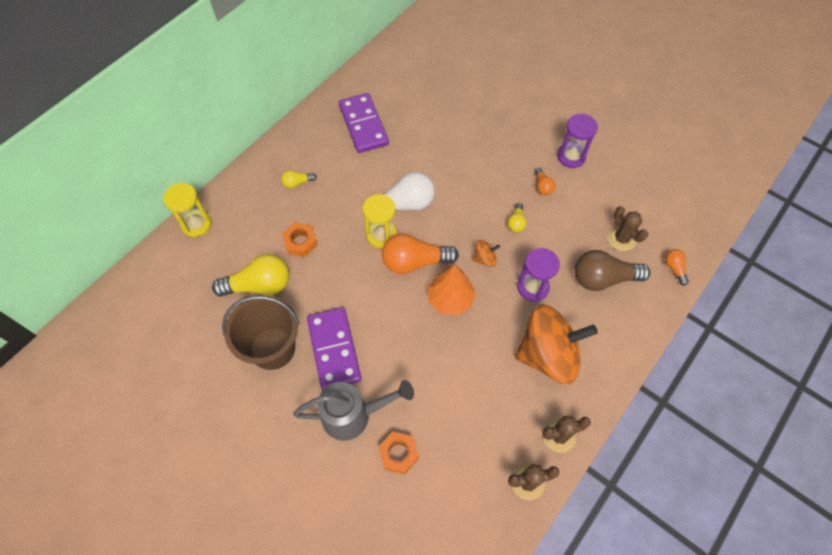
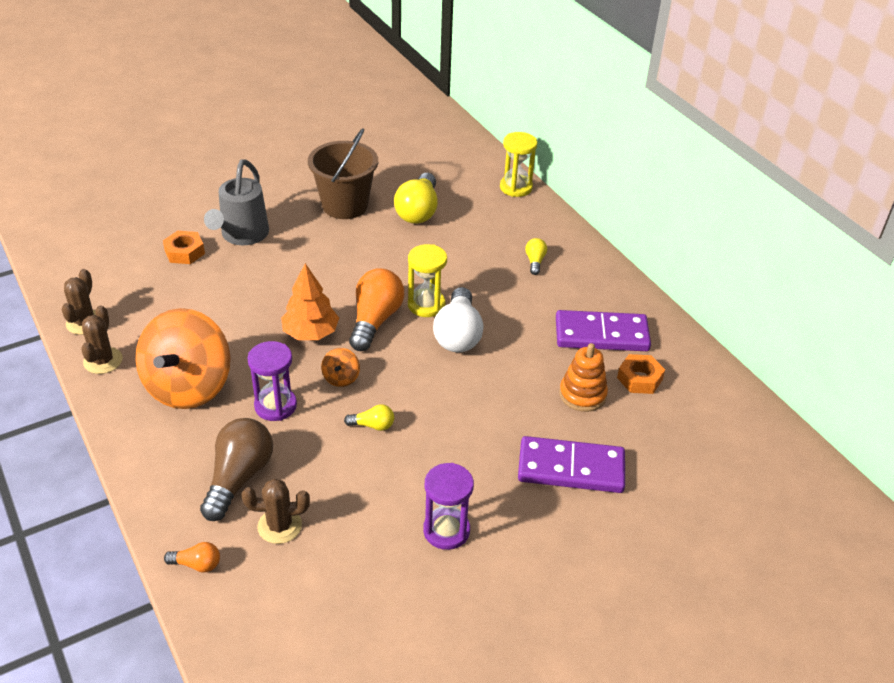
camera: 110 degrees right, 20 degrees down
(300, 242) = (453, 247): orange nut -> orange nut (639, 378)
(334, 349) = (315, 240): purple domino -> purple domino (571, 468)
(426, 122) = (582, 394): none -> orange stacking toy
(516, 222) = (373, 425): yellow light bulb -> yellow light bulb turned 150 degrees clockwise
(542, 186) = (412, 475): orange light bulb -> none

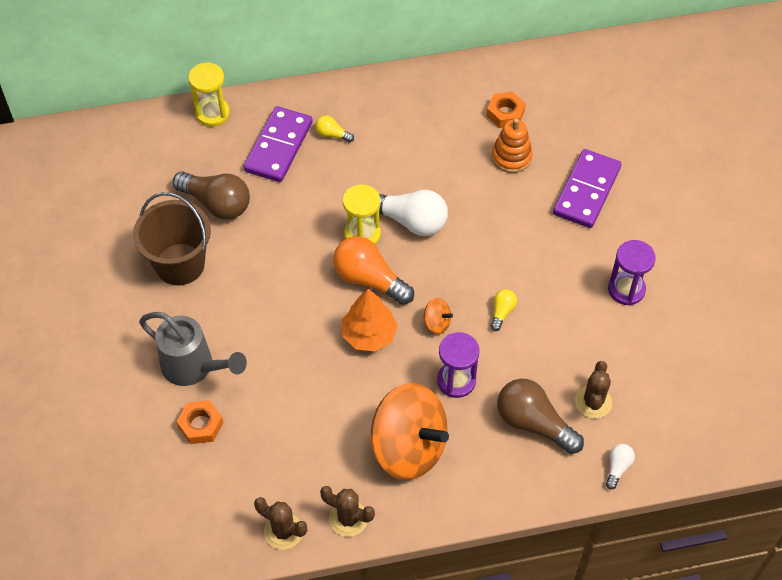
camera: 70 degrees left, 15 degrees up
(197, 564) = (617, 467): orange light bulb -> white light bulb
(418, 211) = (217, 203): yellow light bulb -> brown light bulb
(601, 335) = (446, 120): purple domino -> purple domino (279, 147)

